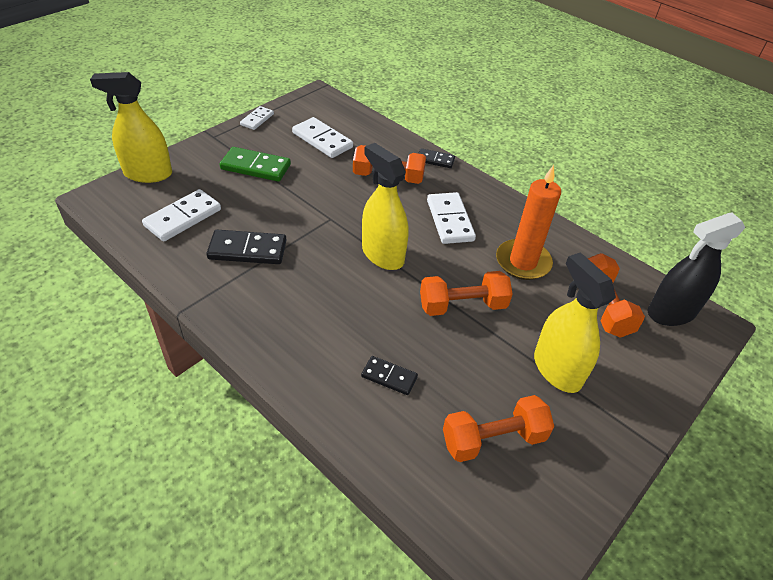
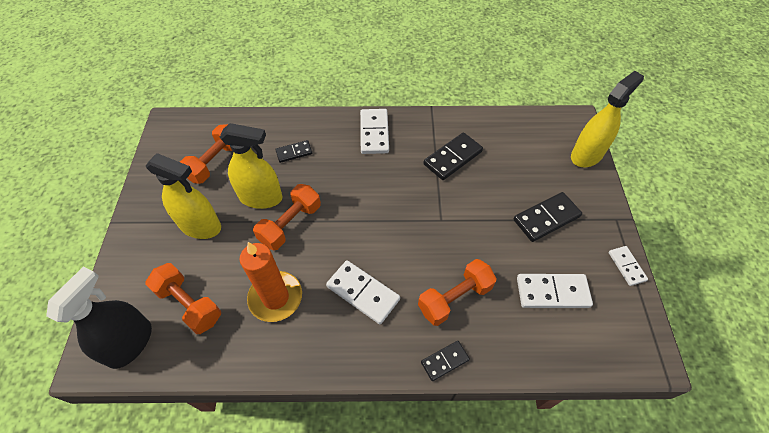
camera: 140 degrees right, 10 degrees up
(183, 217) = (516, 147): white domino -> white domino (374, 133)
(256, 167) = (546, 218): green domino -> black domino
(382, 255) = (376, 220): yellow spray bottle -> yellow spray bottle (261, 197)

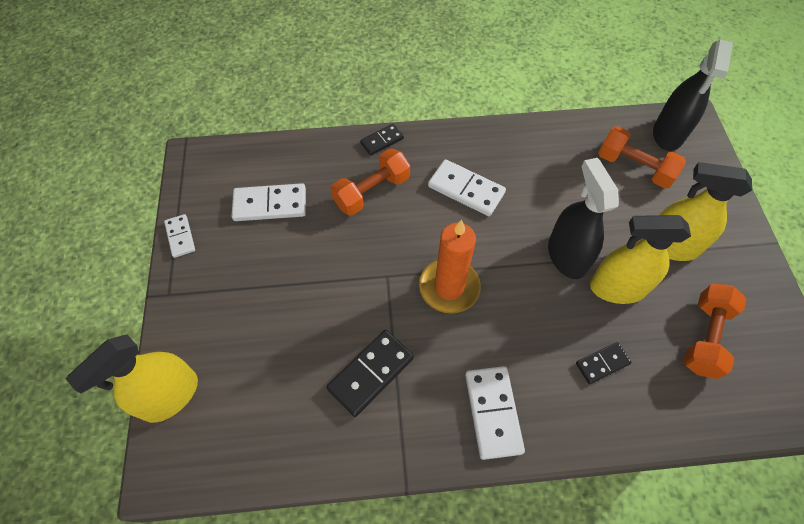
camera: 175 degrees right, 5 degrees up
(275, 297) = (552, 179): orange candle -> orange candle (449, 287)
(290, 224) = (566, 256): orange dumbbell -> black spray bottle
(546, 218) = (256, 288): black domino -> none

